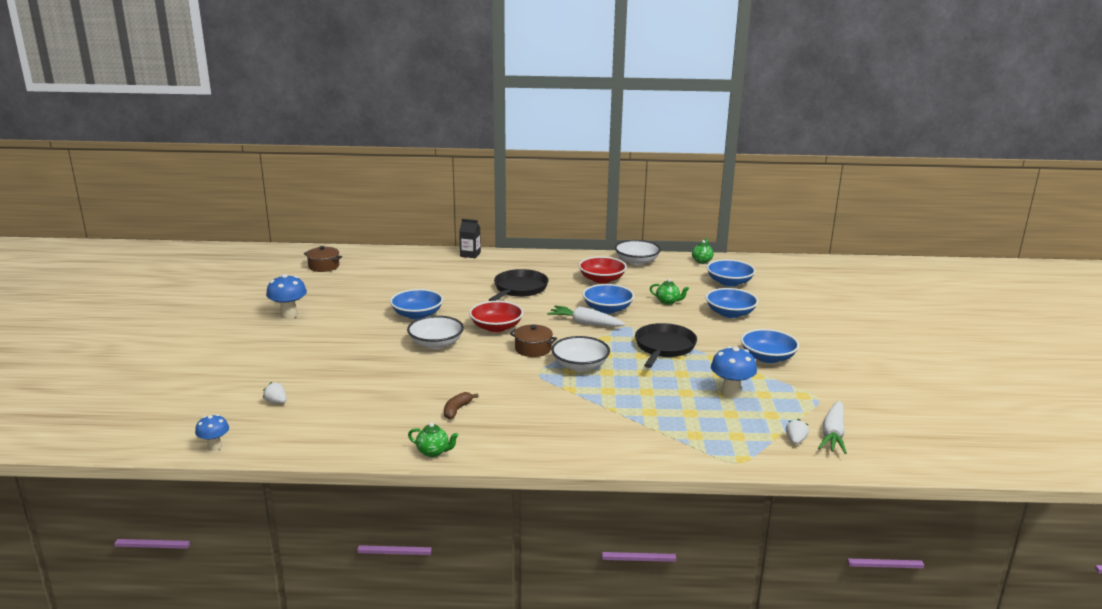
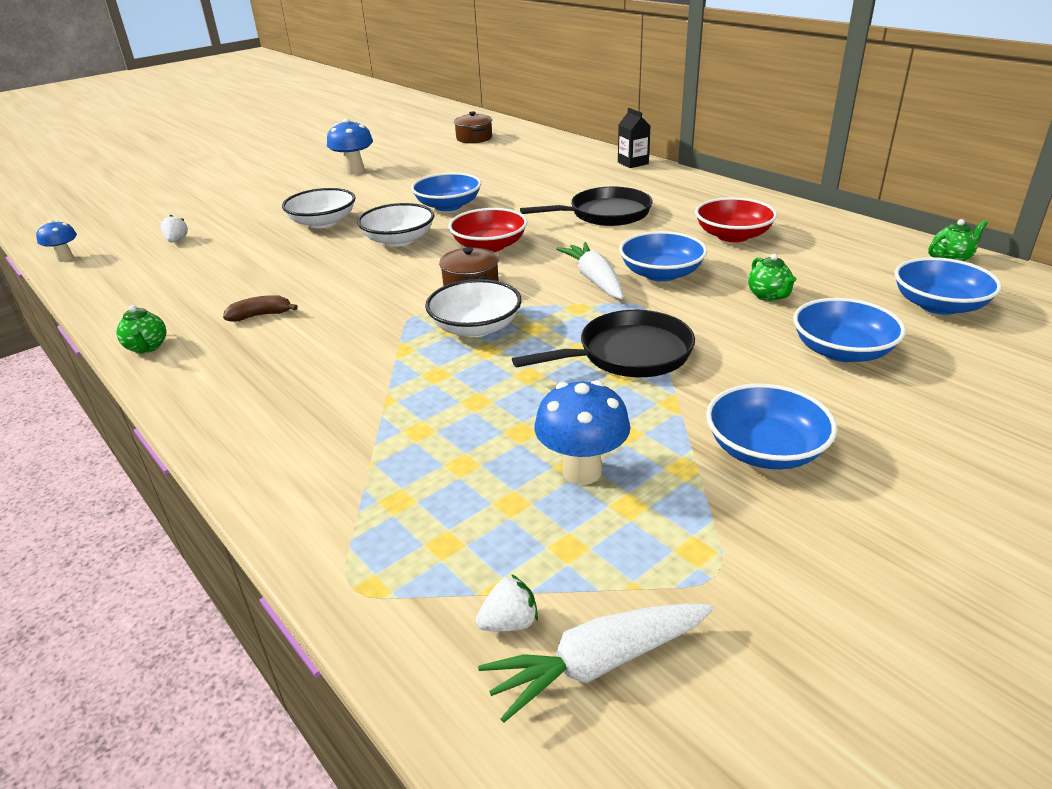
camera: 50 degrees right, 10 degrees up
(636, 261) = (834, 229): white bowl -> white bowl (323, 222)

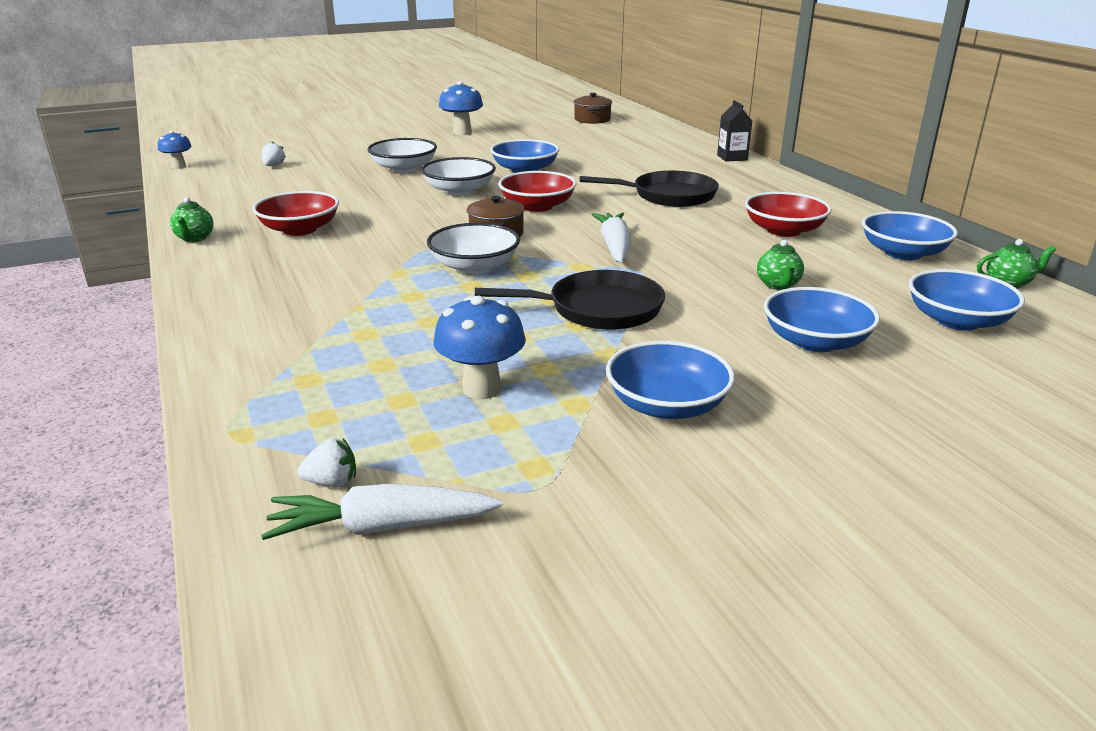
camera: 15 degrees right, 5 degrees down
(260, 315) = (300, 229): brown banana -> red bowl
(661, 273) = (684, 251): blue bowl -> blue bowl (903, 253)

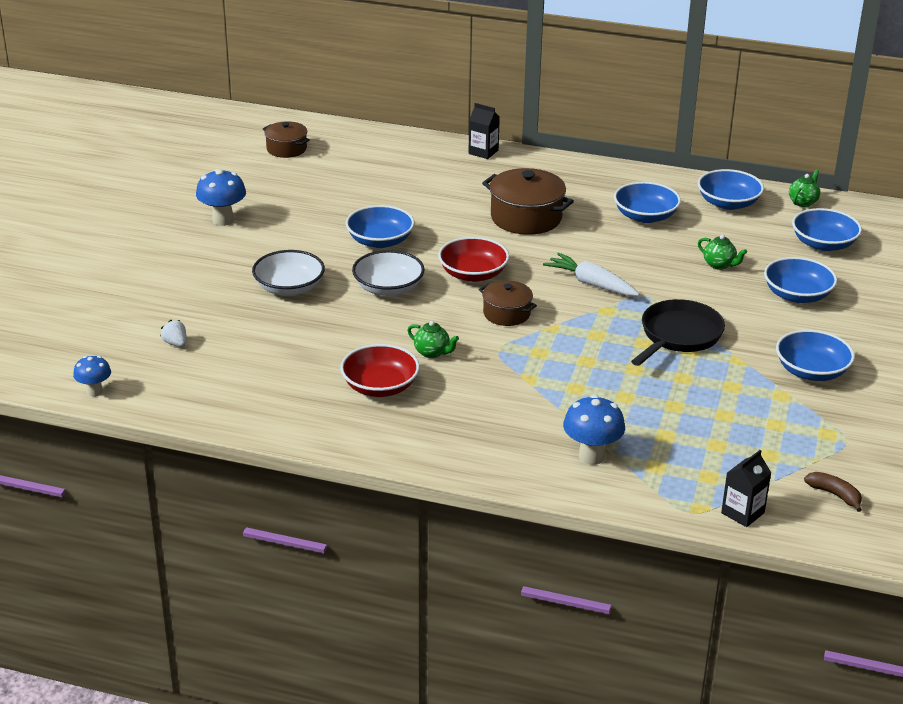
camera: 50 degrees left, 5 degrees up
(194, 238) = (333, 438): green teapot -> green teapot (432, 353)
(258, 468) = (742, 513): none -> black carton
(332, 482) = (780, 495): white strawberry -> none
(382, 527) = (834, 495): white carrot -> brown banana
(474, 266) = (556, 347): white bowl -> none
(481, 389) = (733, 416): blue mushroom -> blue mushroom (591, 456)
(668, 196) = (526, 218): black pan -> brown pot
(784, 230) = (645, 216): red bowl -> blue bowl

